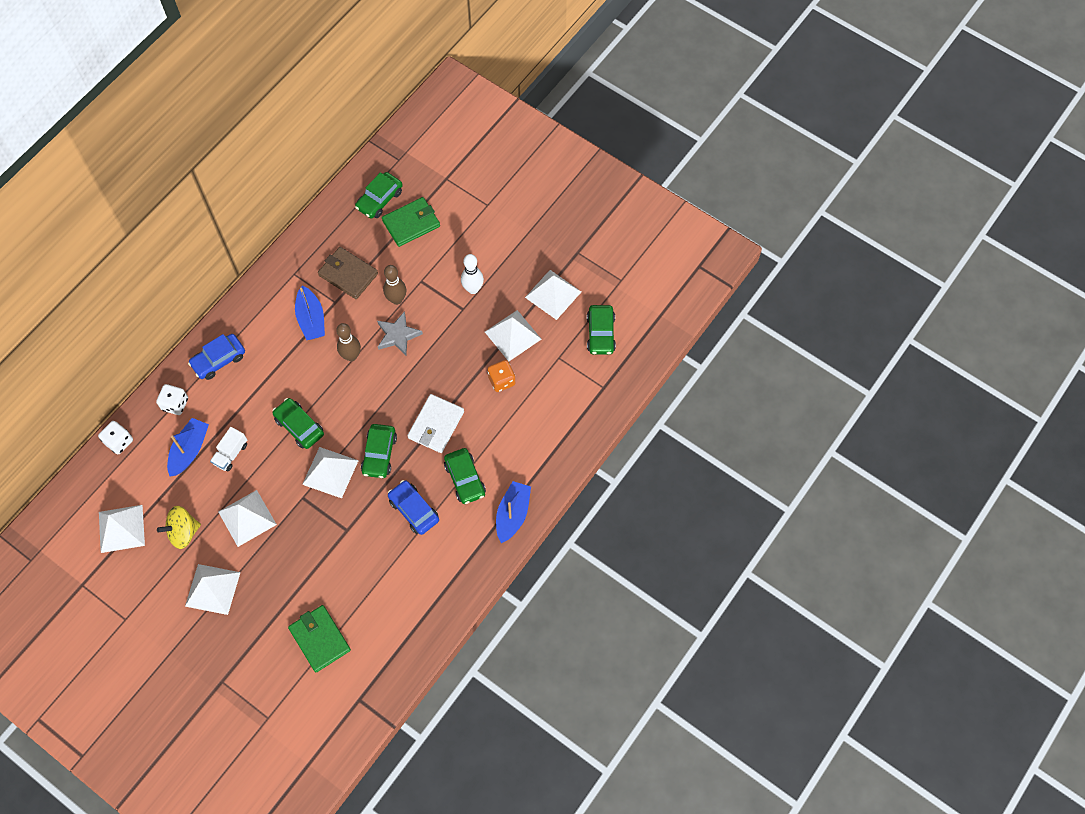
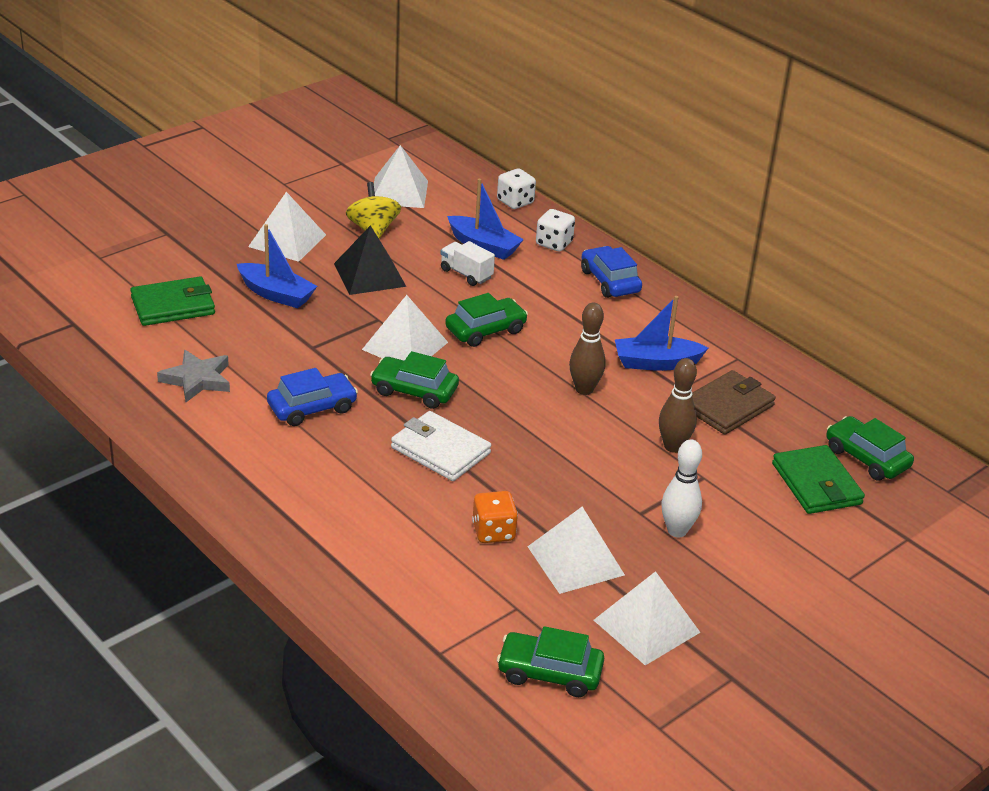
camera: 100 degrees right, 30 degrees down
(247, 518) = (369, 275): white pyramid -> black pyramid
(398, 335) = (608, 438): grey star -> grey star (197, 379)
(465, 479) = (338, 463): green car -> none
(513, 514) = (256, 501): blue boat -> blue boat (276, 294)

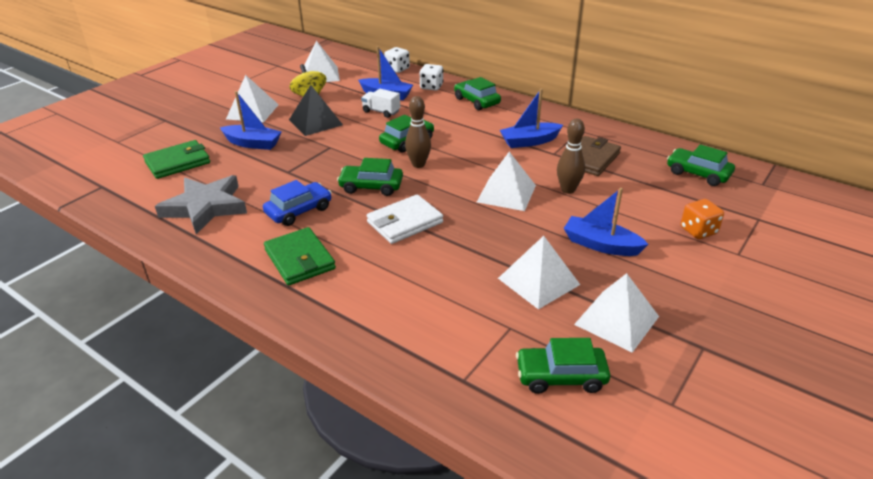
camera: 10 degrees left, 0 degrees up
(197, 379) = (205, 207): grey star -> grey star, size x1.52
(405, 346) = (354, 160): white pyramid -> white pyramid (506, 193)
(440, 450) = (405, 222): white wallet -> white wallet turned 60 degrees counterclockwise
(493, 532) = (467, 272): orange dice -> orange dice (698, 231)
(584, 389) = (490, 165): brown bowling pin -> brown bowling pin (418, 164)
(610, 281) = (476, 101): blue car -> green car
(677, 531) = (601, 245): white bowling pin -> blue boat
(816, 484) = (676, 195): green wallet -> green wallet (299, 259)

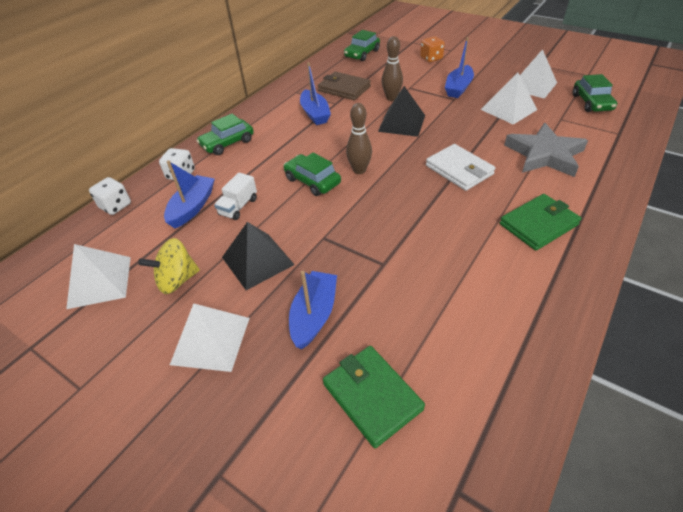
camera: 90 degrees left, 10 degrees up
(205, 207) = (477, 324): grey star -> grey star (544, 155)
(299, 211) = (461, 239): blue car -> none
(371, 186) = (404, 195): green car -> none
(506, 193) = (402, 123): white pyramid -> black pyramid

